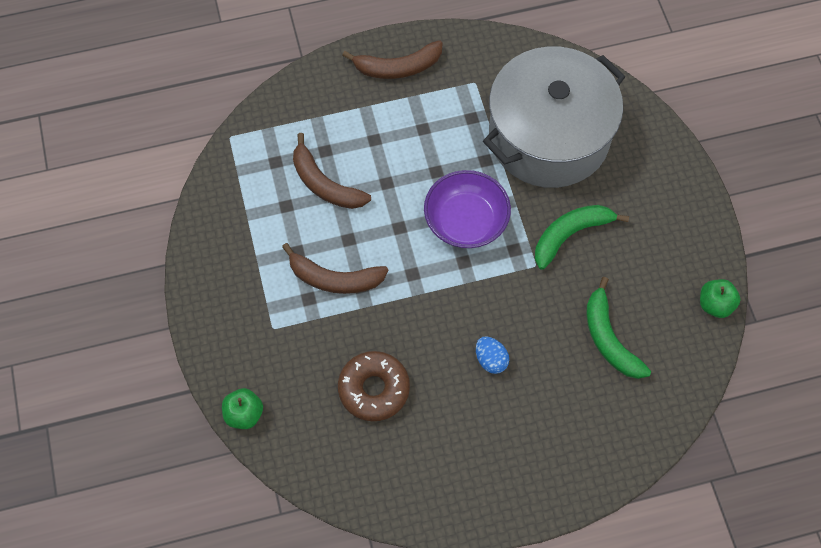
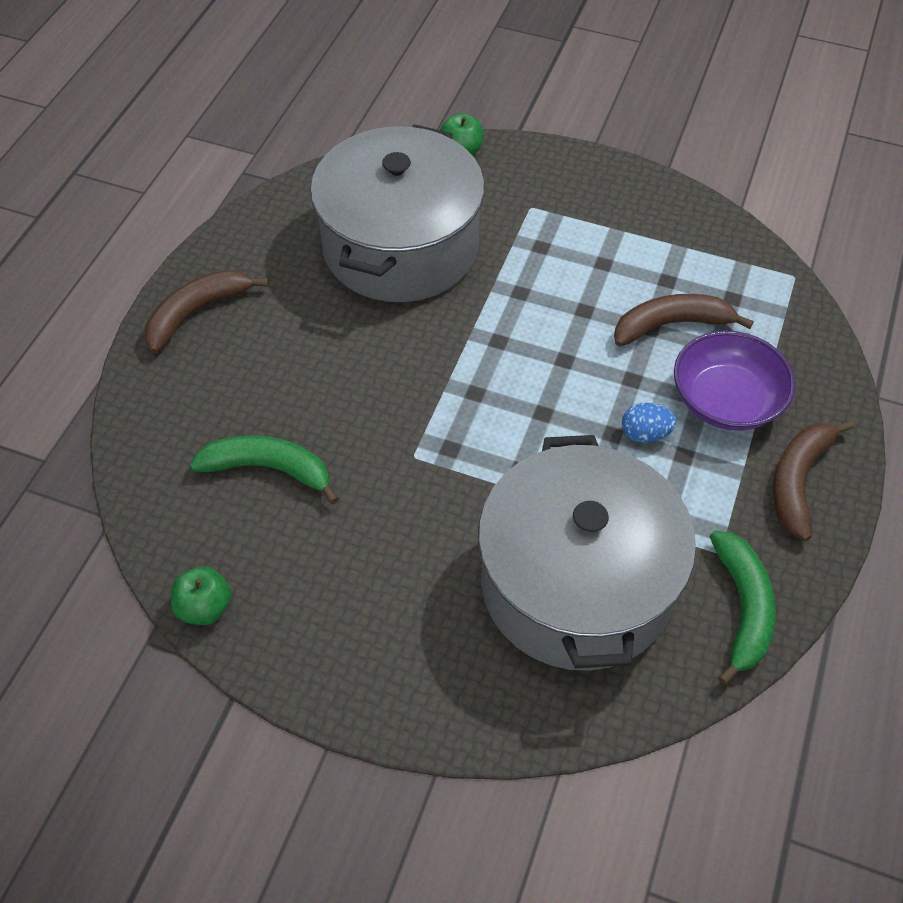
camera: 125 degrees right, 10 degrees down
(334, 279) = (546, 276): brown banana -> brown banana (196, 313)
(374, 389) = (401, 246): brown donut -> grey pot
(466, 221) = (524, 424): purple bowl -> purple bowl (726, 401)
(491, 360) = (344, 351): blue egg -> blue egg (645, 434)
(570, 235) = (422, 515): green banana -> green banana (742, 608)

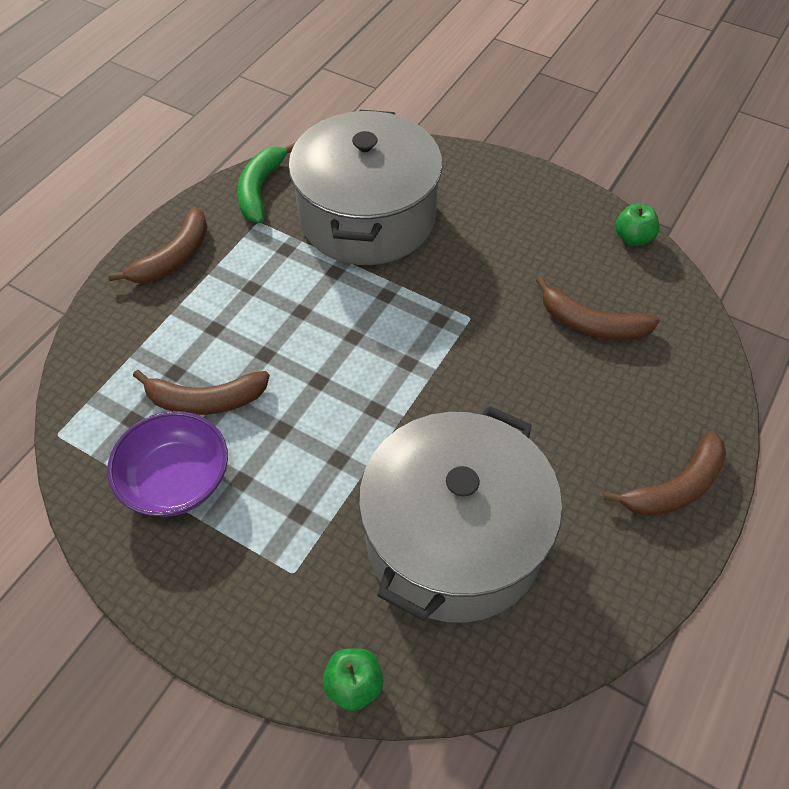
camera: 170 degrees left, 0 degrees up
(268, 469) = (592, 324): green banana -> brown banana
(645, 434) = (275, 307): blue egg -> none
(726, 401) = (194, 324): purple bowl -> purple bowl (176, 480)

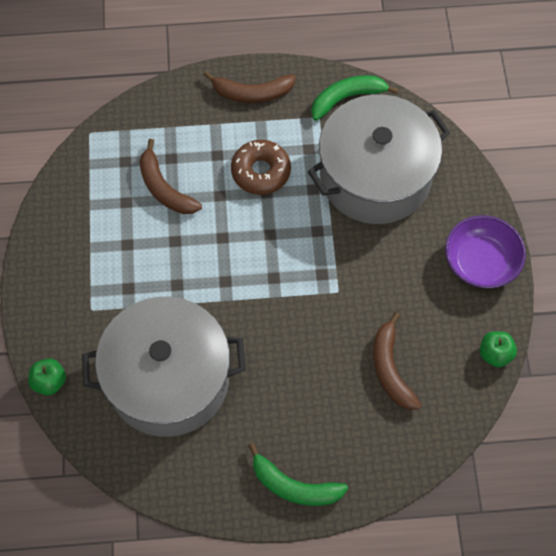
camera: 55 degrees right, 10 degrees up
(176, 480) = (104, 212): purple bowl -> purple bowl (480, 262)
(272, 302) = (261, 172): none -> brown donut
(675, 487) = (294, 486): brown banana -> green banana

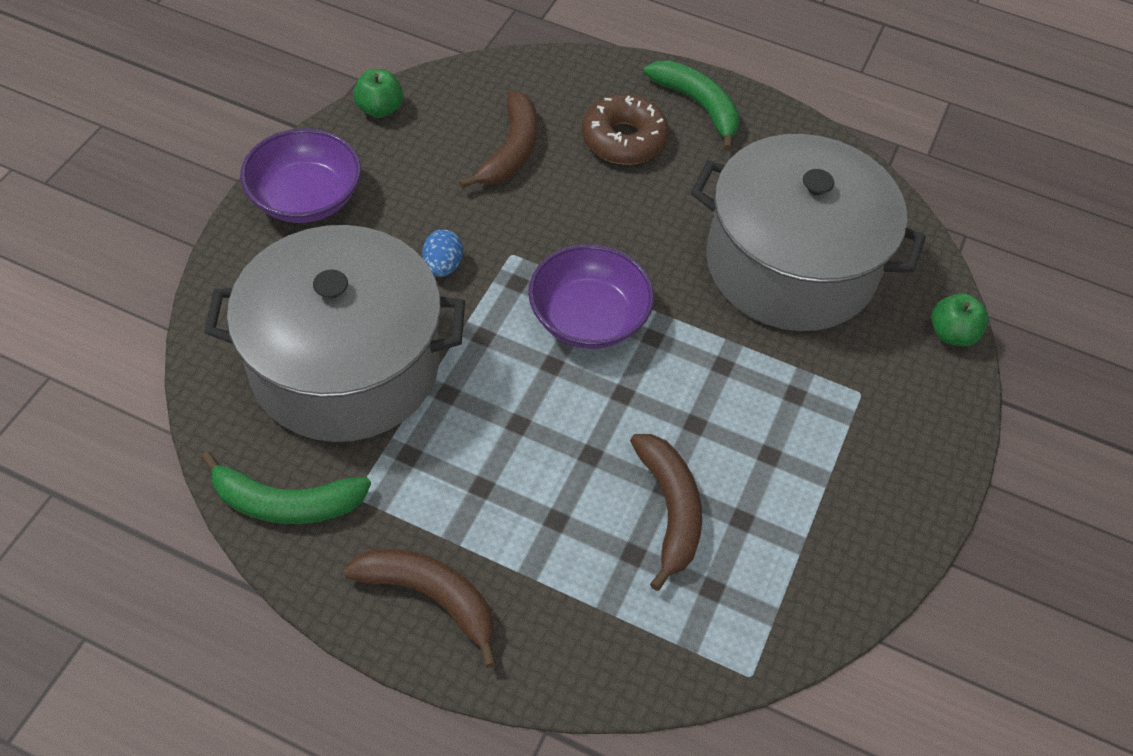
camera: 155 degrees left, 10 degrees down
(261, 172) = (506, 458): brown donut -> brown donut (624, 139)
(268, 273) = (588, 318): none -> purple bowl
(370, 261) = (443, 266): none -> blue egg

